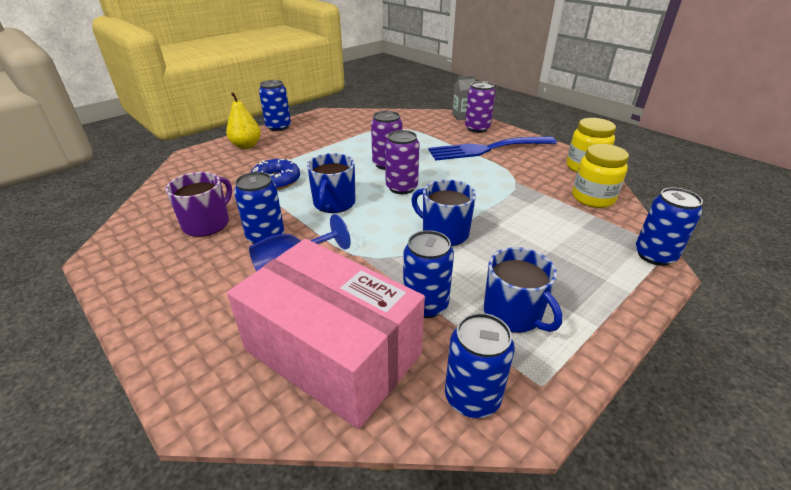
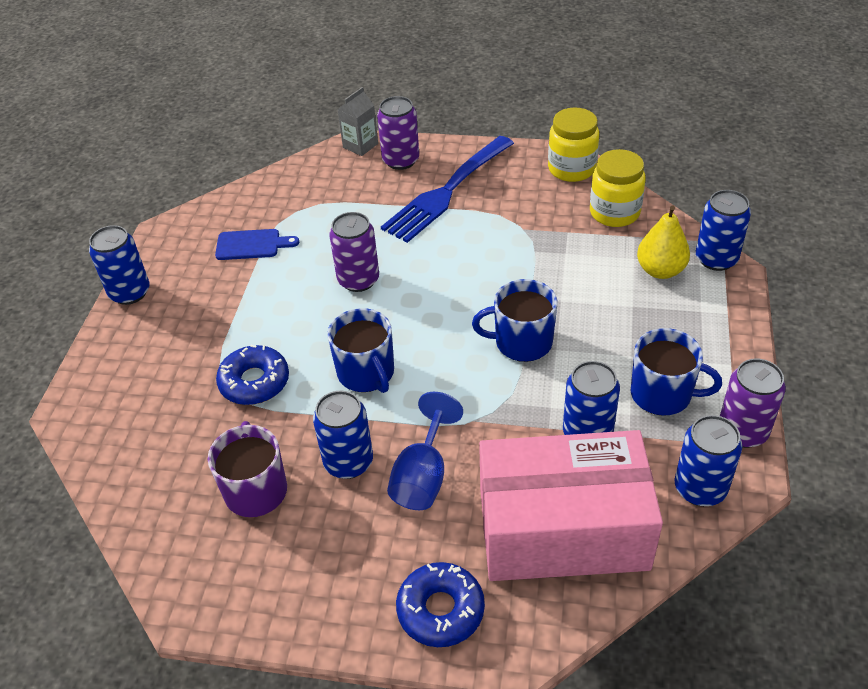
camera: 35 degrees left, 10 degrees up
(195, 346) = (440, 610): none -> blue donut
(246, 145) = (130, 350): yellow pear -> yellow pear (660, 270)
(355, 131) = (251, 245): none -> blue cutting board
(401, 187) = (415, 306): purple can -> purple can (742, 431)

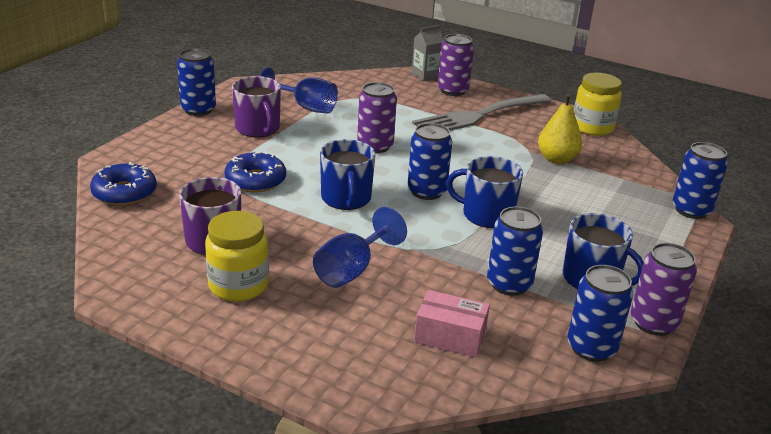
camera: 15 degrees right, 15 degrees down
(215, 299) = (258, 129): none -> purple mug
(251, 245) = (306, 107): blue cutting board -> blue goblet
(348, 462) = (297, 245): blue can -> blue can (426, 191)
(440, 610) = (312, 354): blue donut -> blue donut (124, 193)
(446, 192) = (478, 116): blue fork -> grey fork
(562, 528) = (450, 336): pink box -> pink box, size x0.43
(614, 213) = (614, 161): yellow jar -> yellow jar (238, 285)
(660, 270) = (635, 204): yellow pear -> yellow pear (556, 159)

